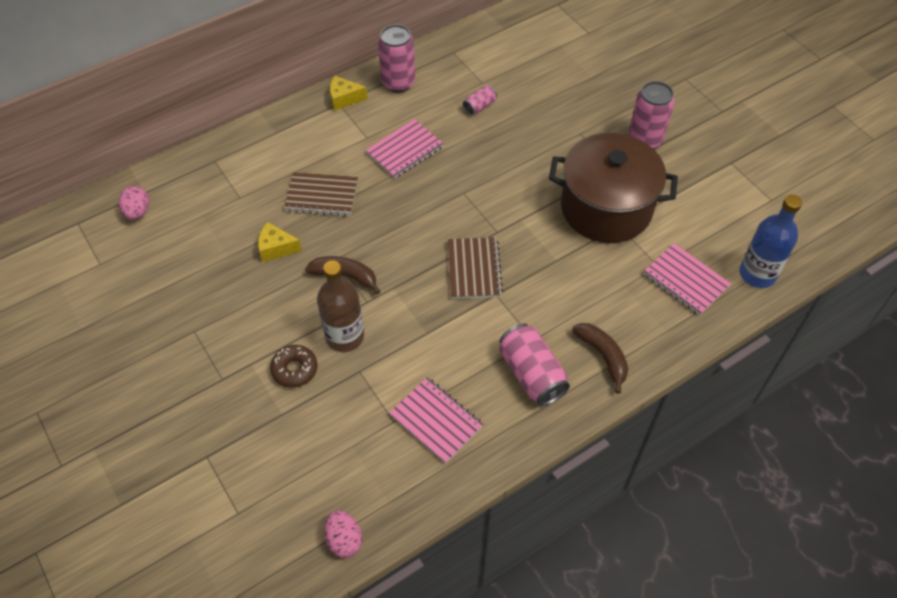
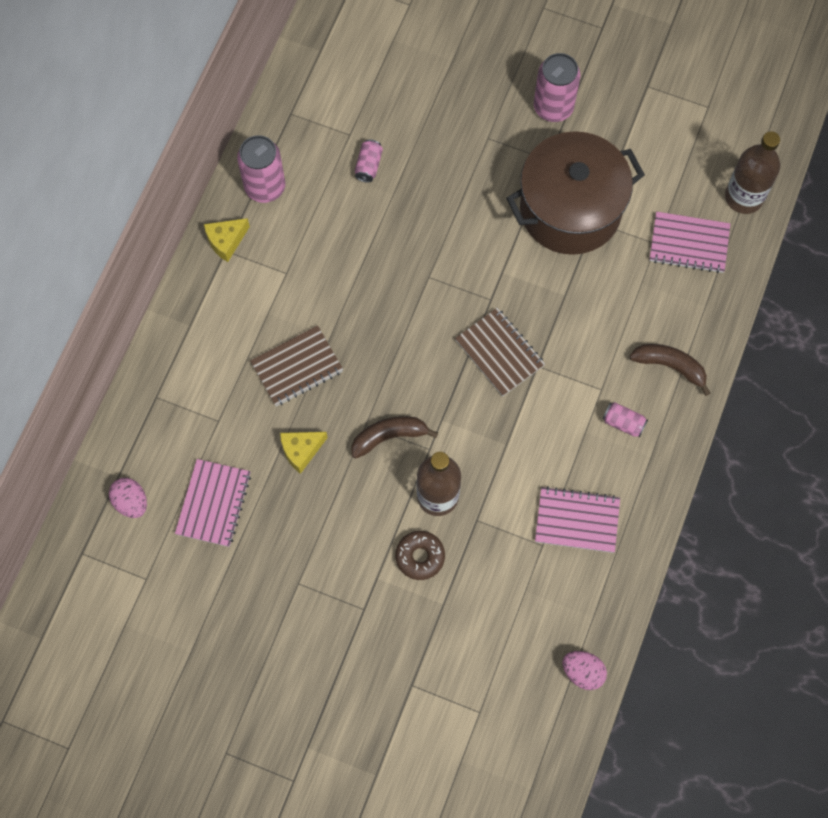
camera: 35 degrees left, 15 degrees up
(405, 150) = (335, 264): pink notebook -> pink notebook (213, 503)
(532, 373) = (623, 423): pink can -> pink can, size x0.52
(757, 274) = (744, 197): blue bottle -> brown bottle

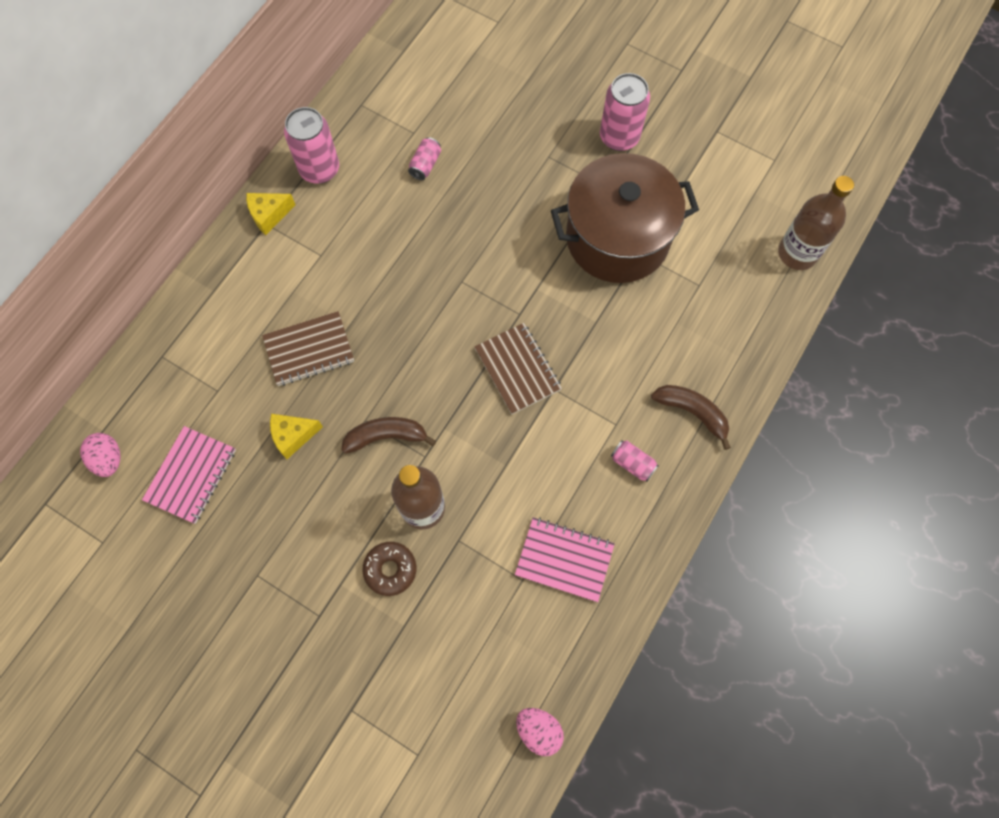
camera: 10 degrees right, 0 degrees up
(689, 243) = (733, 290): pink notebook -> none

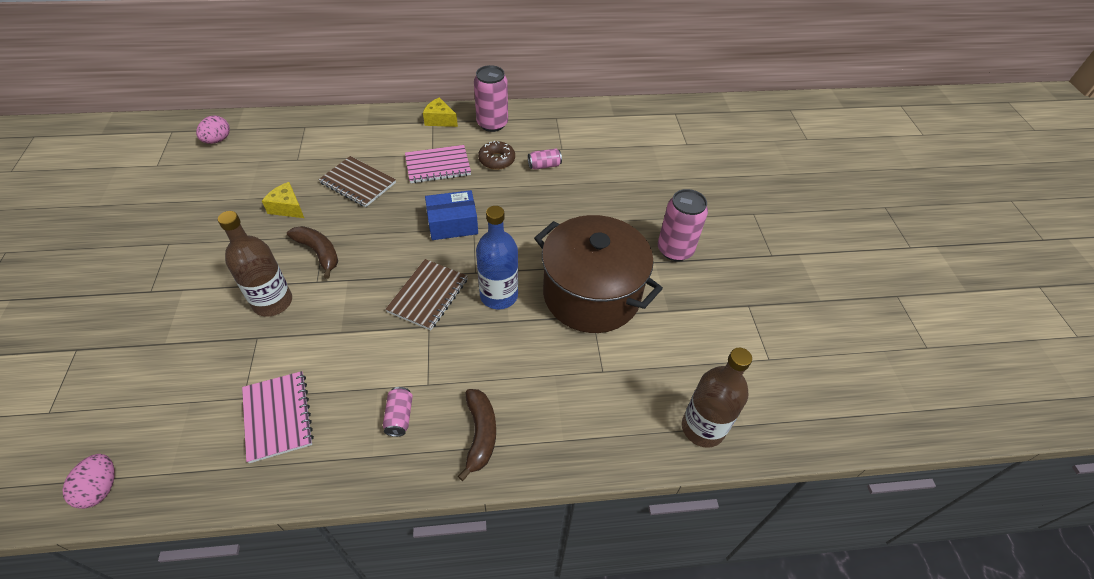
camera: 50 degrees right, 20 degrees down
(191, 475) = (227, 178): pink notebook -> pink notebook (438, 166)
(390, 569) = (209, 310): brown donut -> brown donut (497, 160)
(441, 296) = (452, 224): none -> blue box
(562, 311) = (499, 295): none -> blue bottle

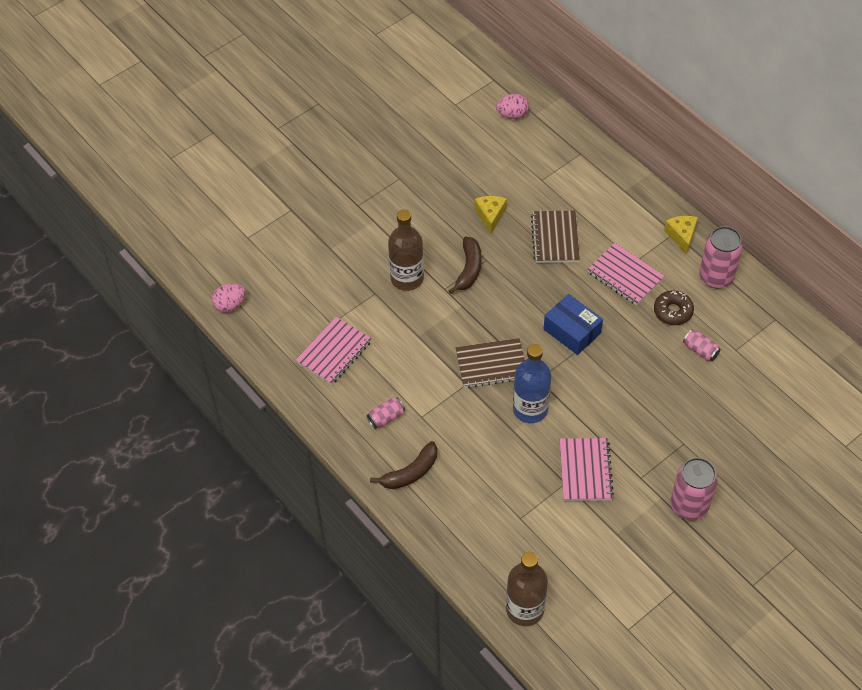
camera: 60 degrees right, 5 degrees up
(591, 295) = (585, 470): brown pot -> pink notebook

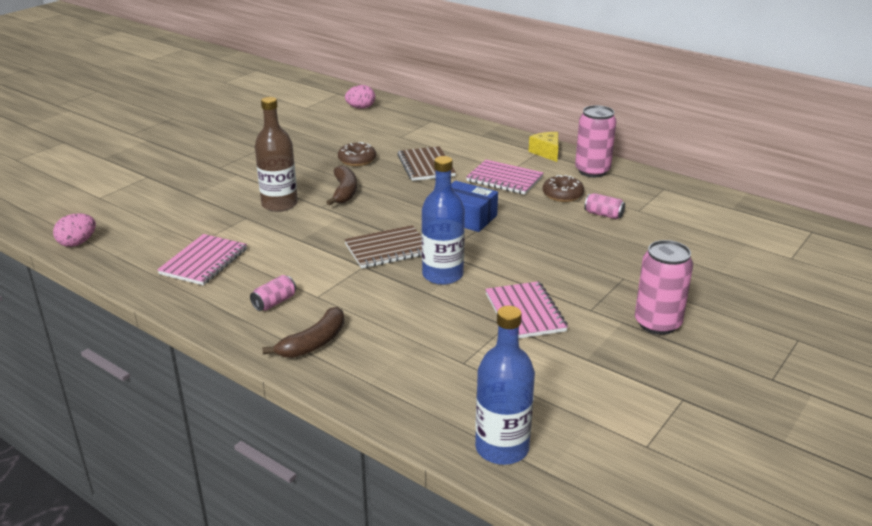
camera: 15 degrees left, 25 degrees down
(490, 216) = (357, 160): yellow cheese -> brown donut
(525, 609) = (502, 448): brown bottle -> blue bottle

